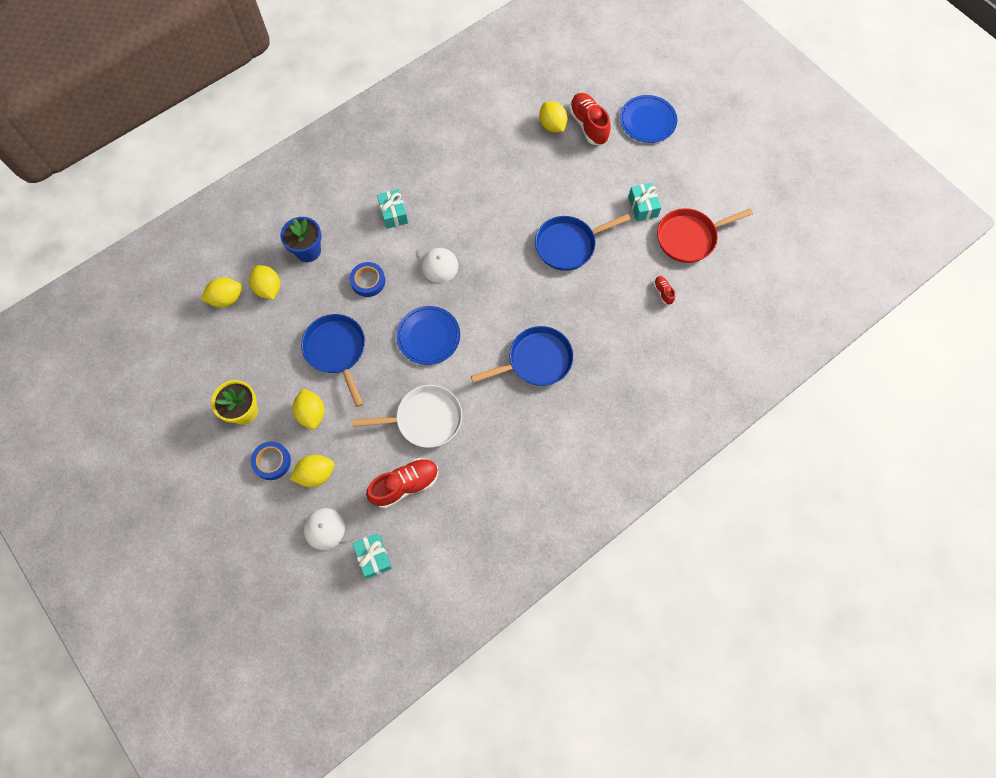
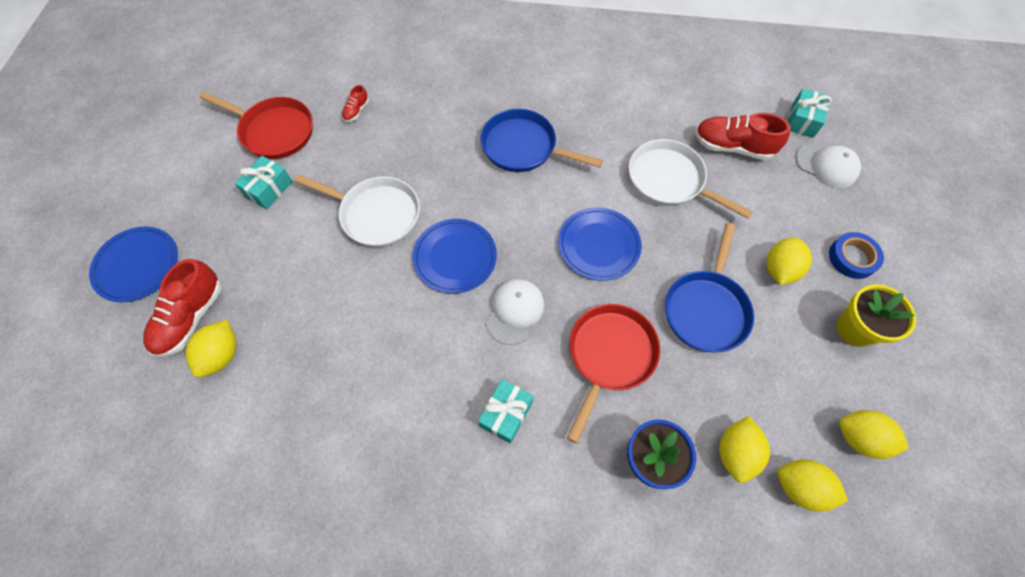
camera: 135 degrees left, 5 degrees down
(316, 474) = (812, 214): yellow lemon -> yellow lemon (859, 438)
(368, 281) = (609, 356): blue tape -> red pan
(499, 260) = (455, 257): none -> blue plate
(568, 245) = (376, 214): blue pan -> white pan

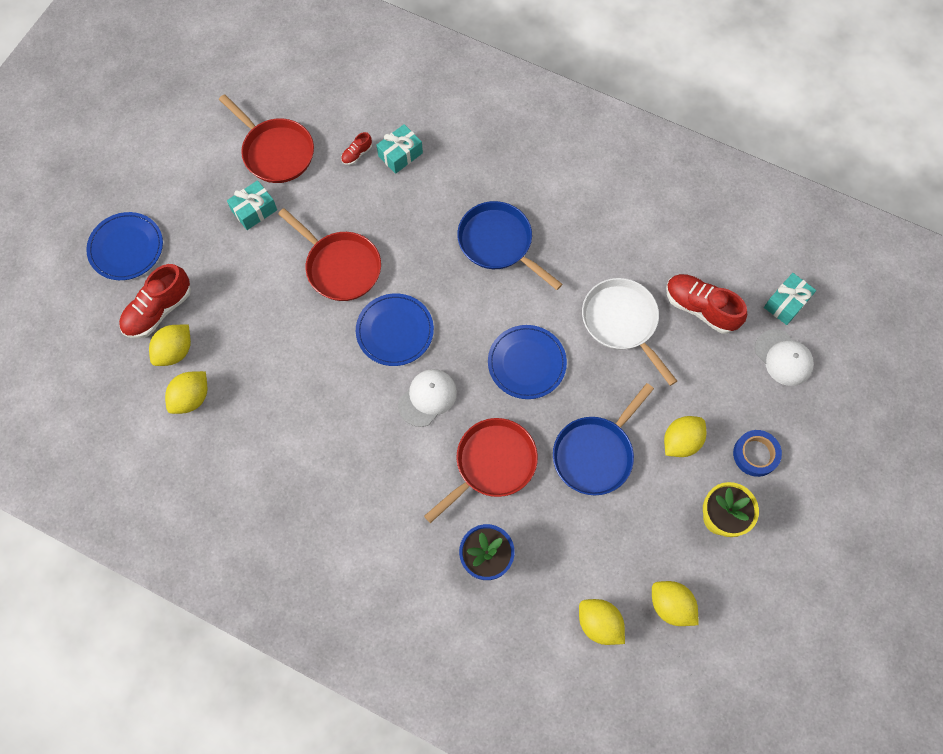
camera: 20 degrees right, 5 degrees up
(376, 214) = (340, 267): white pan -> red pan
(506, 414) = (386, 481): turquoise gift -> turquoise gift (400, 154)
(735, 452) = (560, 578): yellow lemon -> yellow lemon (191, 398)

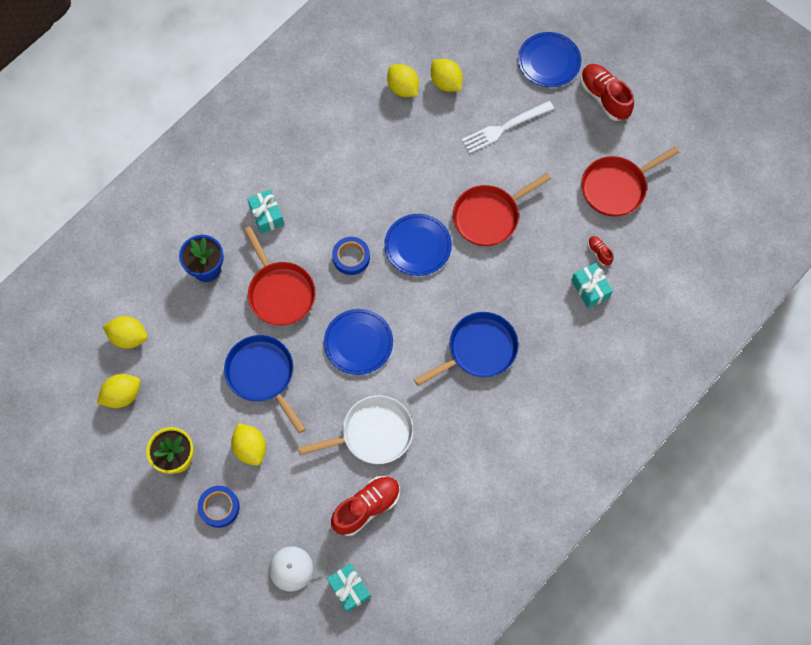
camera: 105 degrees right, 0 degrees up
(158, 310) = (485, 76): red shoe -> red shoe (604, 97)
(224, 275) = (504, 128): none -> white fork
(254, 210) = (561, 160): turquoise gift -> turquoise gift (266, 215)
(427, 398) = (351, 257): white cap -> blue tape
(599, 624) = (129, 337): yellow lemon -> yellow lemon turned 45 degrees clockwise

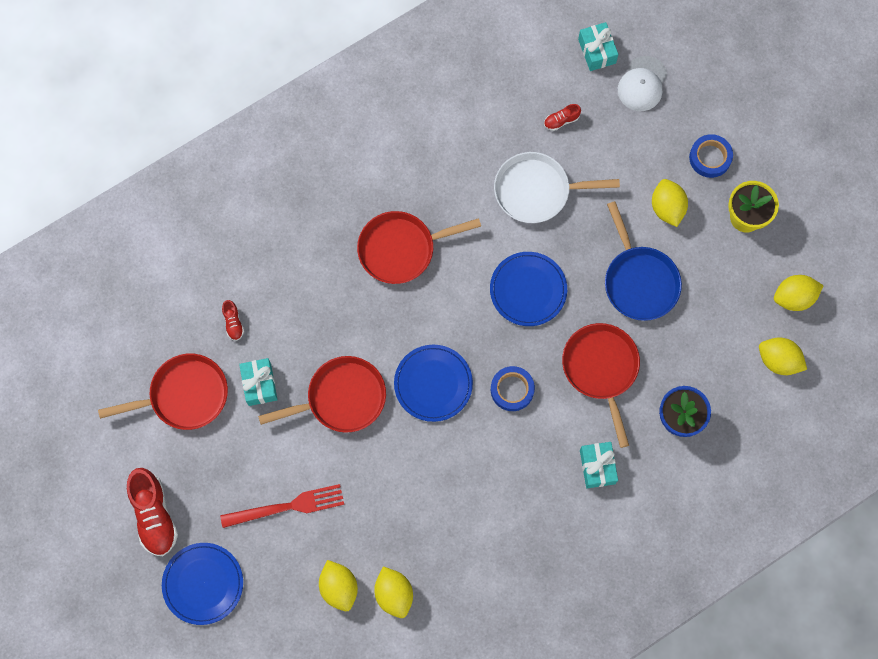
camera: 165 degrees left, 5 degrees up
(298, 566) = (642, 84): white cap -> white cap turned 120 degrees clockwise
(366, 507) = (561, 120): red shoe -> red shoe, size x0.47
(478, 350) = (401, 249): blue pan -> red pan
(504, 128) = (287, 507): white fork -> red fork
(590, 289) = (258, 284): turquoise gift -> turquoise gift (259, 384)

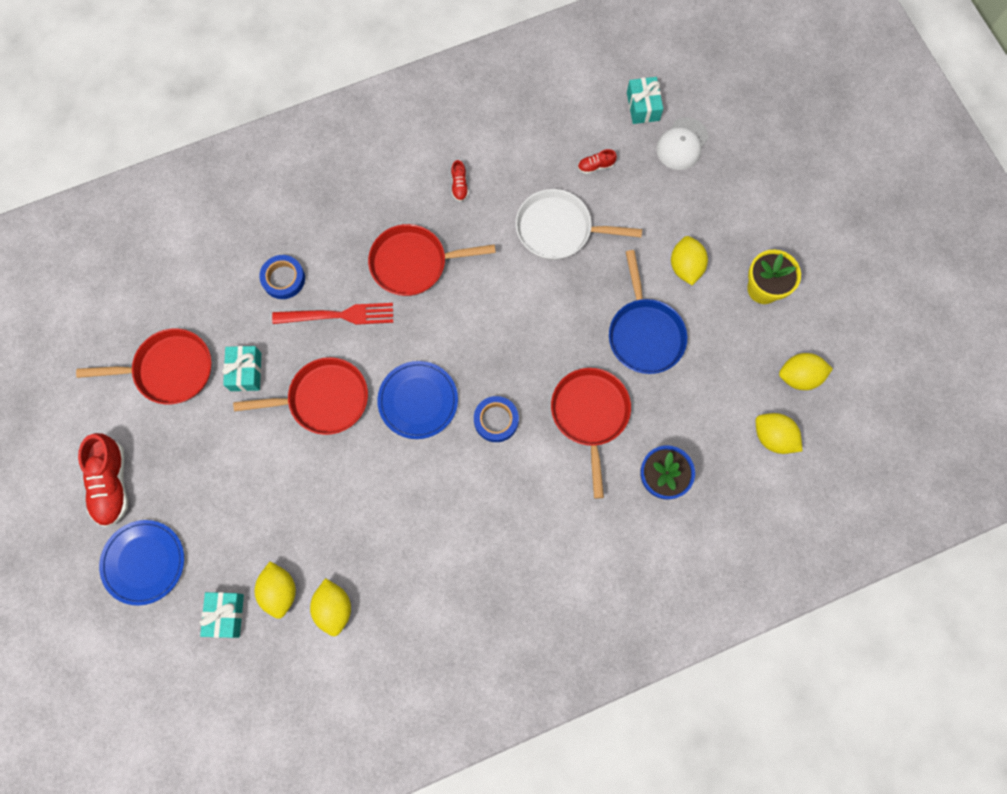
camera: 10 degrees right, 0 degrees up
(233, 323) = (234, 307): red shoe -> red shoe (459, 186)
(287, 507) = (246, 499): red fork -> red fork (338, 315)
(528, 290) = (531, 324): blue plate -> none
(597, 467) = (568, 513): turquoise gift -> turquoise gift (226, 615)
(710, 158) = (737, 225): blue tape -> blue tape (283, 279)

